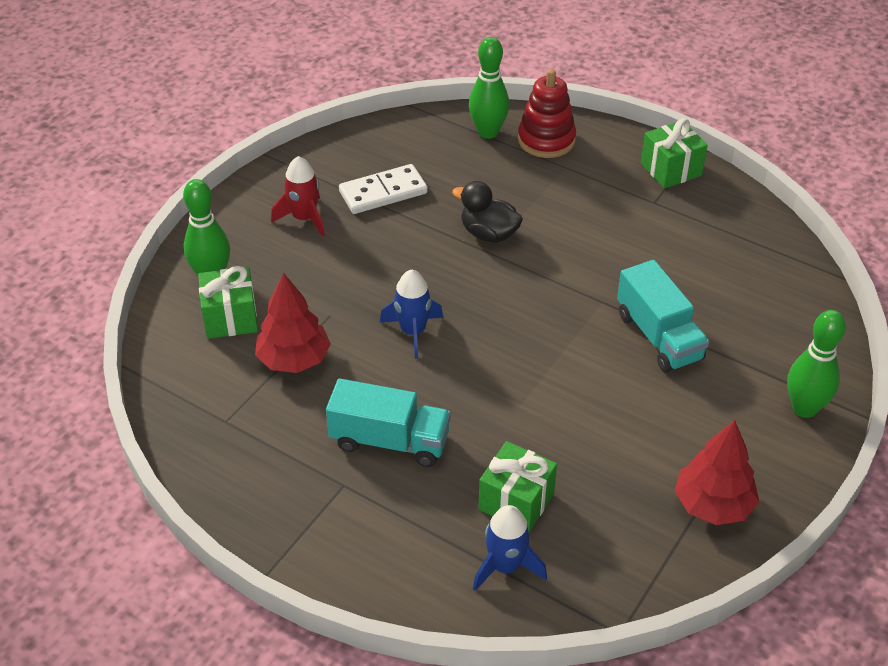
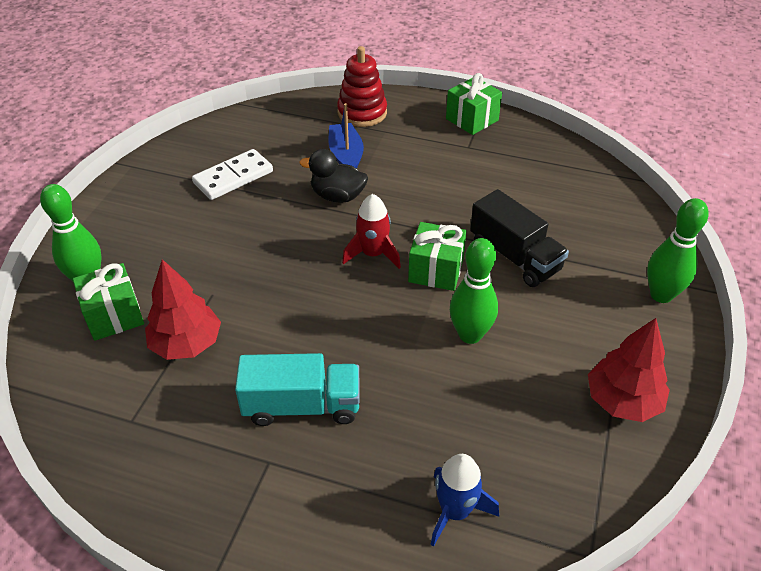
camera: 15 degrees left, 0 degrees up
(304, 218) = (166, 211): red rocket -> red rocket (373, 254)
(413, 332) = (294, 295): blue rocket -> none
(488, 132) = (311, 114): green bowling pin -> green bowling pin (470, 335)
(512, 188) = (346, 155): none -> blue boat
(516, 501) = (443, 439): green gift -> green gift (436, 270)
(659, 336) = (514, 257): turquoise truck -> black truck

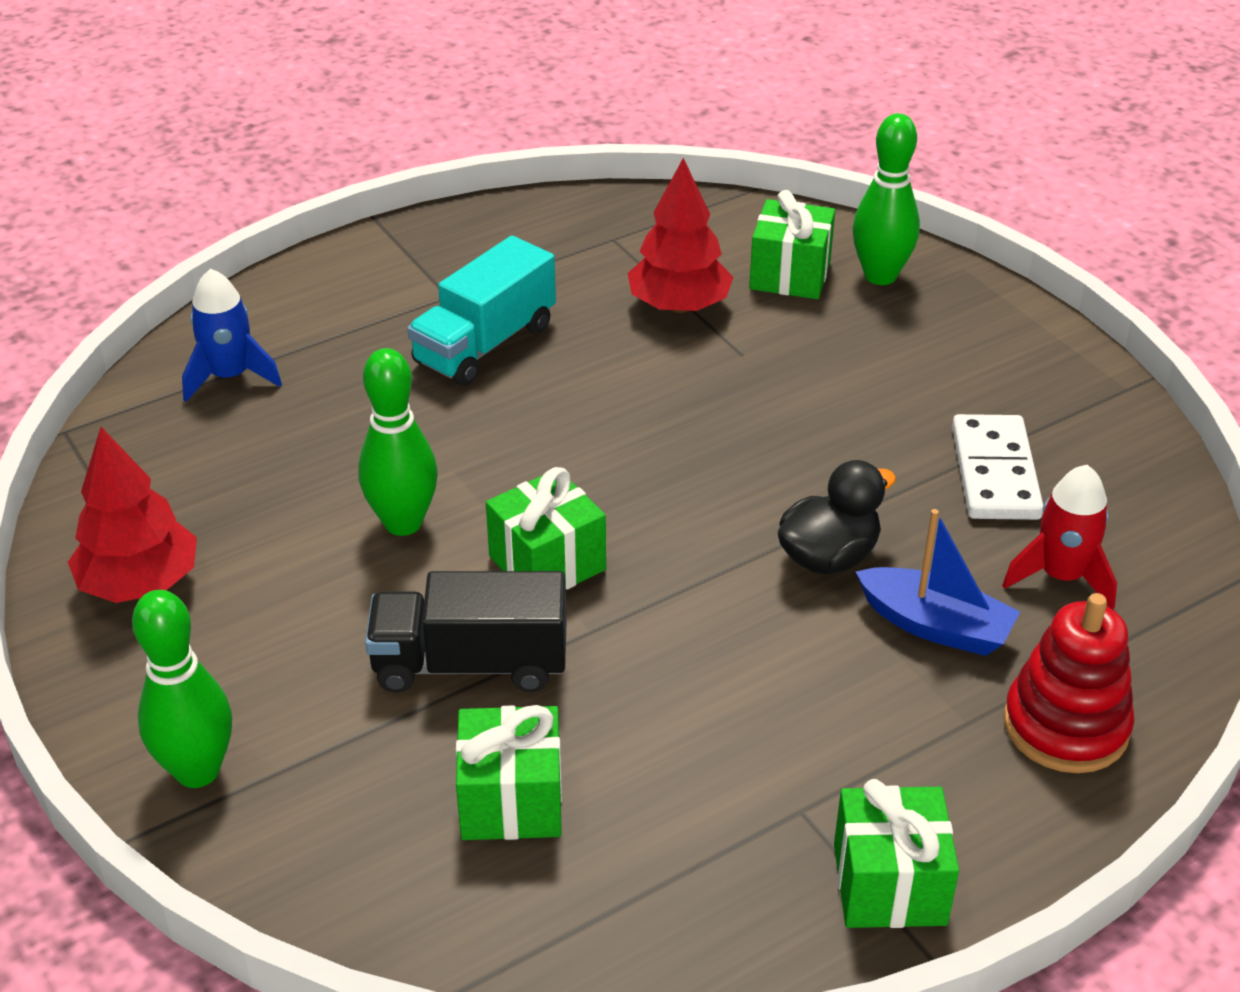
camera: 130 degrees right, 5 degrees down
(373, 254) = (654, 522): red rocket -> red rocket (1061, 576)
(554, 207) = (511, 800): none -> green gift

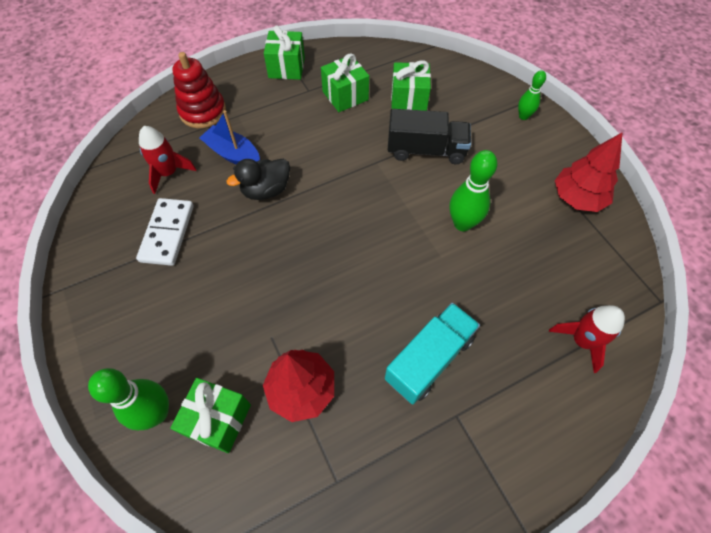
camera: 175 degrees left, 20 degrees up
(197, 771) = (523, 116): green bowling pin -> green bowling pin, size x0.60
(230, 377) = (582, 341): blue rocket -> red rocket
(547, 563) = (393, 196): green gift -> green gift (345, 96)

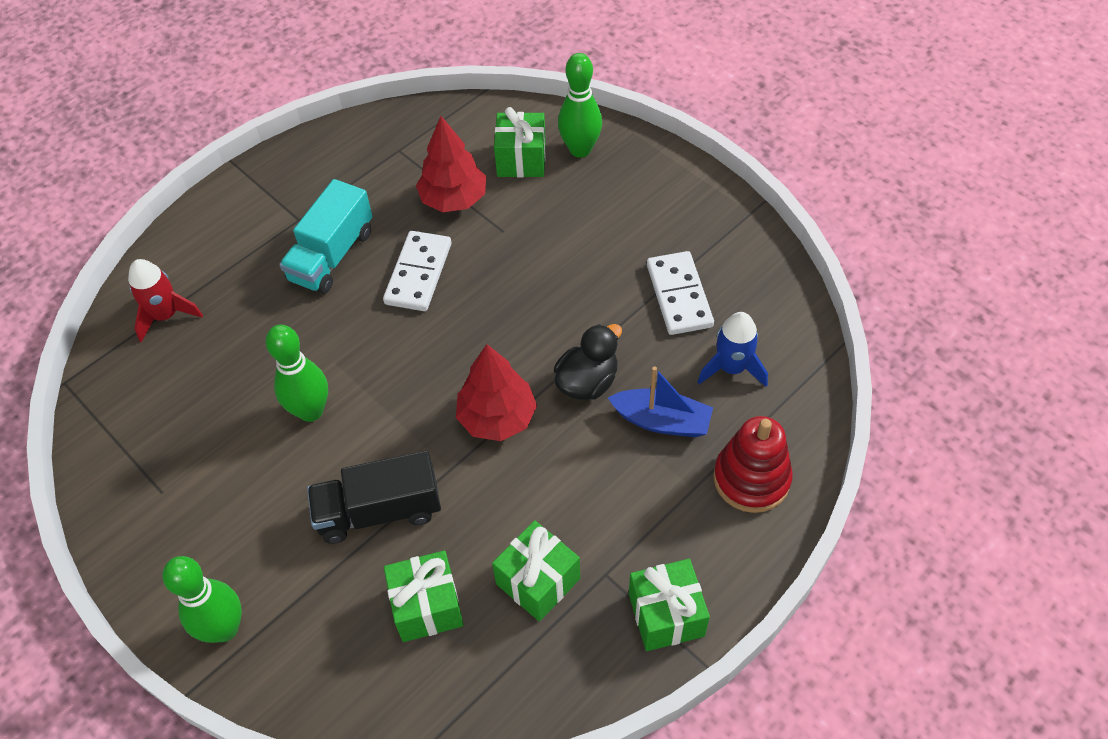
camera: 165 degrees right, 5 degrees down
(168, 173) = (732, 368): red rocket -> blue rocket
(357, 315) = (418, 273): none -> white domino
(523, 116) = (224, 628): green bowling pin -> green bowling pin, size x1.66
(577, 198) = (149, 494): red tree -> red tree (497, 417)

